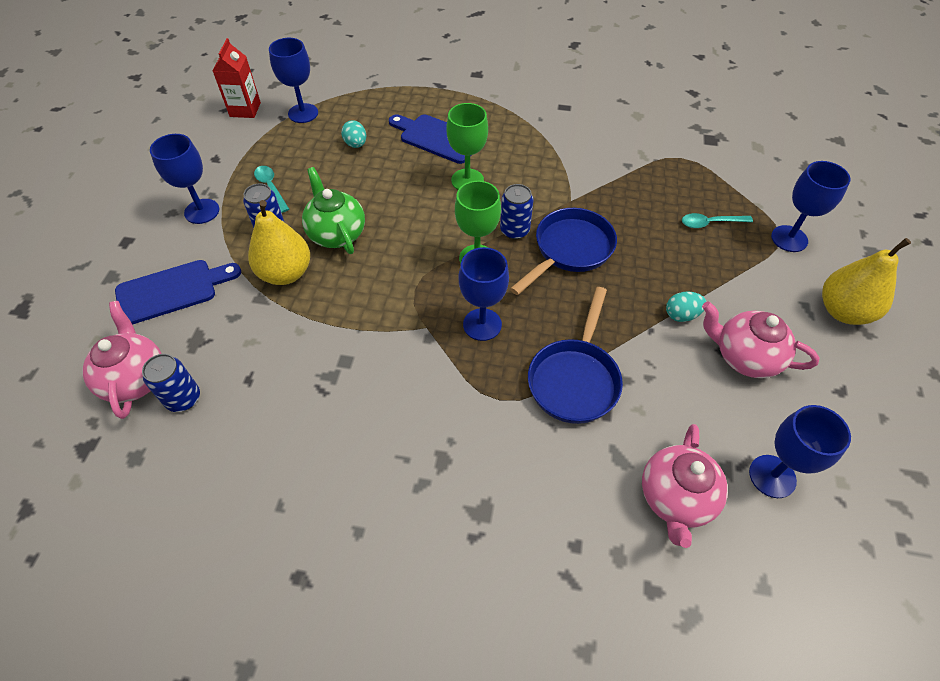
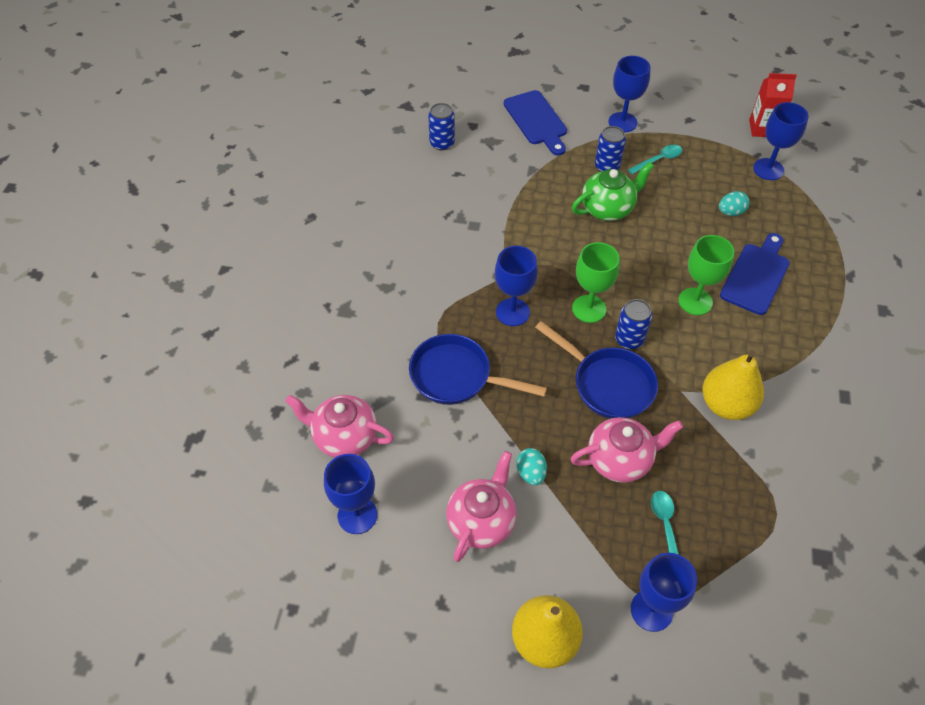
camera: 90 degrees right, 0 degrees up
(135, 379) = (458, 117): pink teapot -> pink teapot (620, 460)
(285, 273) = (559, 181): yellow pear -> yellow pear (726, 404)

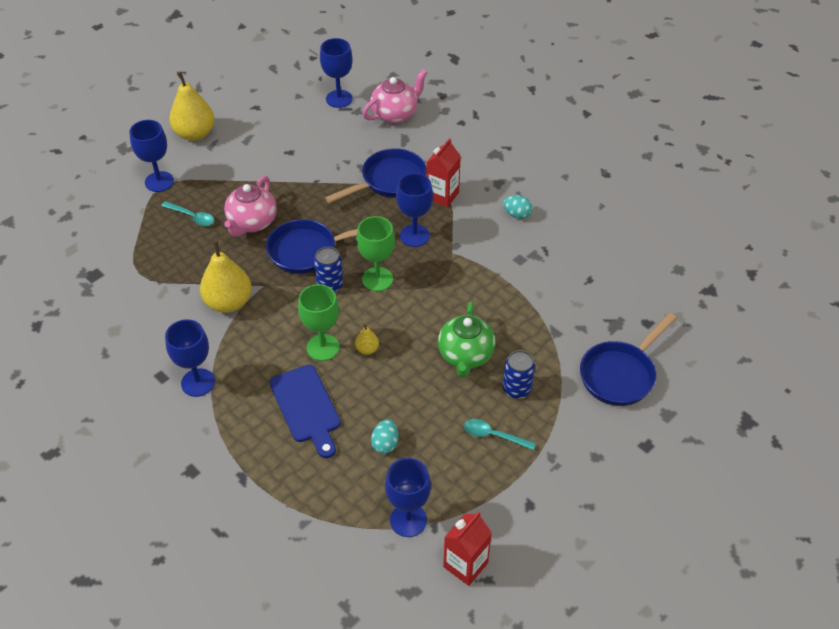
camera: 125 degrees right, 5 degrees down
(441, 320) = (442, 195): none -> red carton
(442, 143) = (637, 289): blue can -> none
(481, 521) = (282, 143): pink teapot -> none
(531, 473) = (288, 178): turquoise egg -> turquoise egg (517, 214)
(536, 120) = (620, 374): blue cutting board -> blue pan
(622, 122) = (568, 442): blue goblet -> blue goblet (198, 382)
(658, 160) = (493, 435): turquoise spoon -> turquoise spoon turned 105 degrees clockwise
(666, 271) = (367, 349): none -> yellow pear

